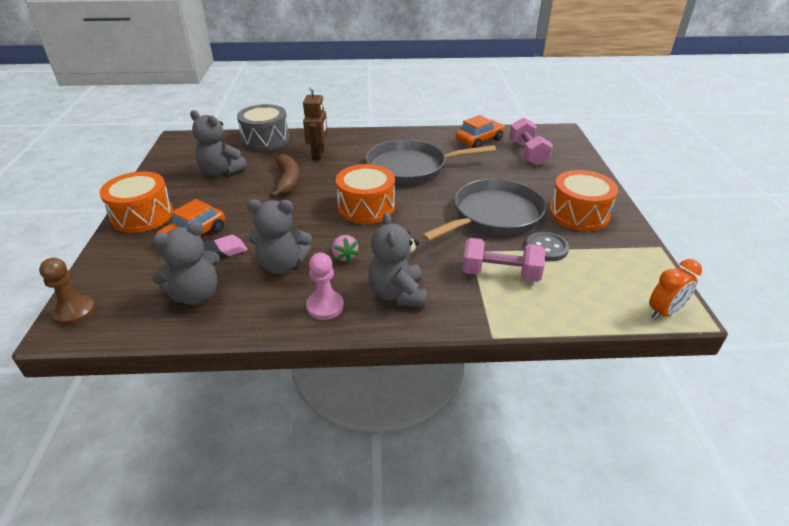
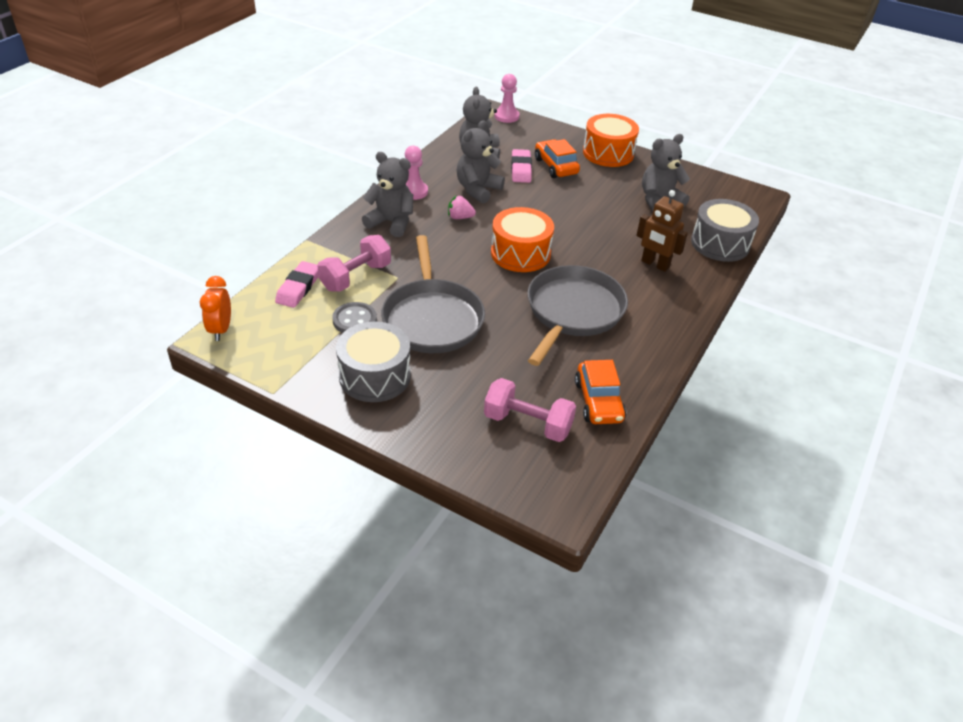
camera: 120 degrees right, 5 degrees up
(75, 312) = (506, 116): brown pawn -> pink pawn
(288, 181) = (610, 229): brown banana -> none
(558, 299) = (298, 288): none -> pink eraser
(579, 214) = (375, 376): orange drum -> grey drum

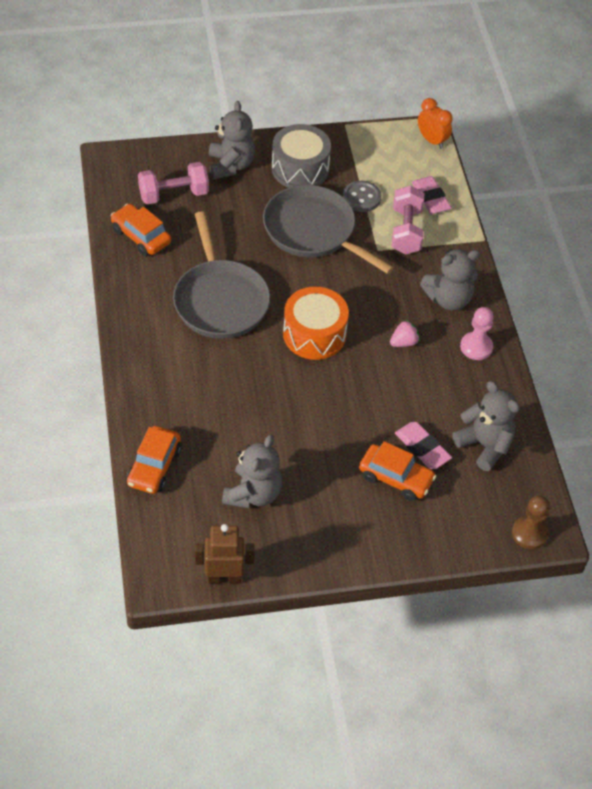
camera: 140 degrees right, 10 degrees up
(478, 190) = (428, 388): grey teddy bear -> grey teddy bear (231, 165)
(506, 116) = (529, 533): pink pawn -> brown pawn
(608, 153) = (366, 543): orange drum -> none
(655, 264) = (194, 397): brown robot -> brown robot (224, 578)
(720, 243) = (154, 466): grey drum -> orange car

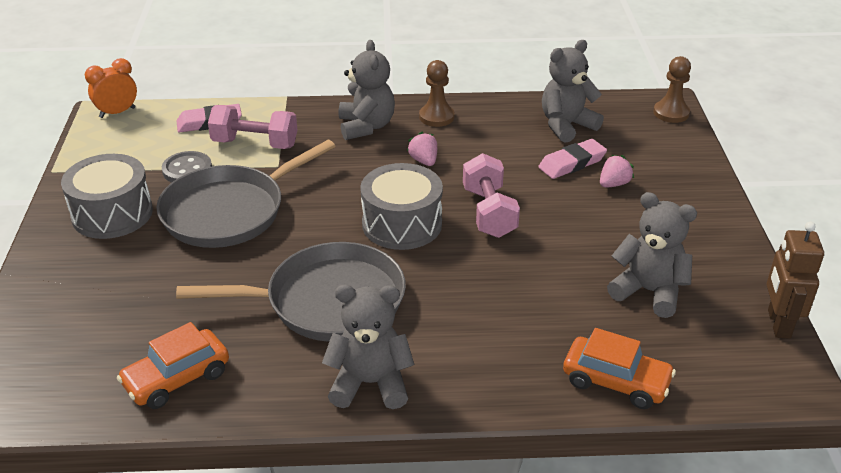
camera: 80 degrees left, 15 degrees down
(174, 194) = (103, 338): pink dumbbell -> pink dumbbell (489, 212)
(231, 165) = (72, 275): grey teddy bear -> grey teddy bear (370, 383)
(314, 334) = (402, 224): orange drum -> grey drum
(395, 478) = (613, 184): orange car -> pink strawberry
(476, 347) = (436, 117): pink pawn -> brown pawn

